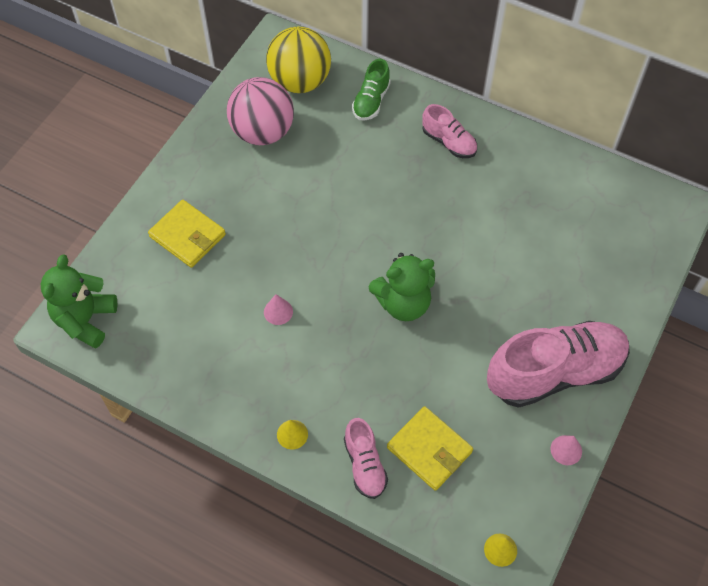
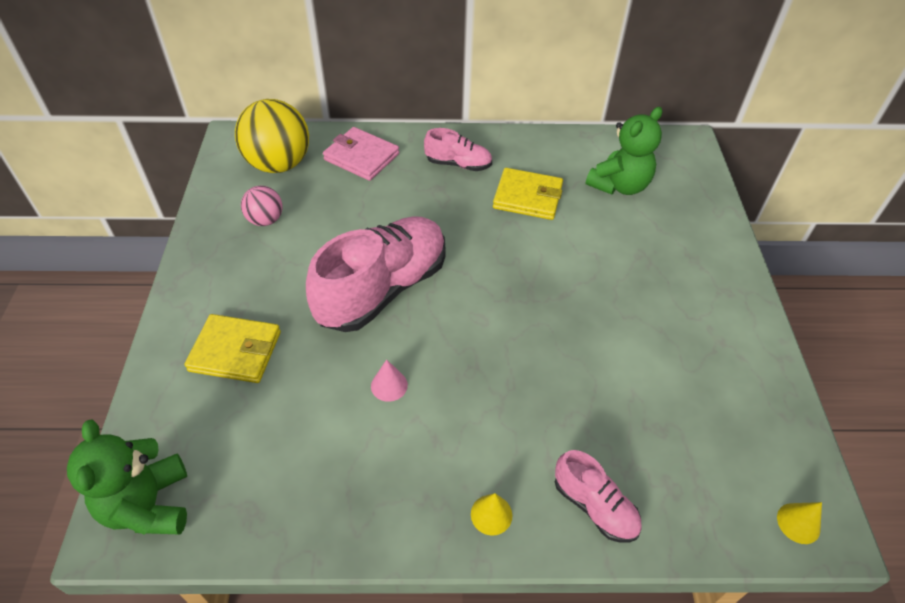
camera: 30 degrees left, 10 degrees down
(263, 132) = (265, 220): pink ball -> pink ball, size x0.53
(371, 101) = (361, 157): green shoe -> pink wallet
(403, 303) = (515, 318): green teddy bear -> green teddy bear (619, 185)
(429, 450) = (648, 453): yellow wallet -> yellow wallet (527, 197)
(555, 372) = (703, 318): pink shoe -> pink shoe (383, 289)
(566, 450) = (772, 385): pink cone -> none

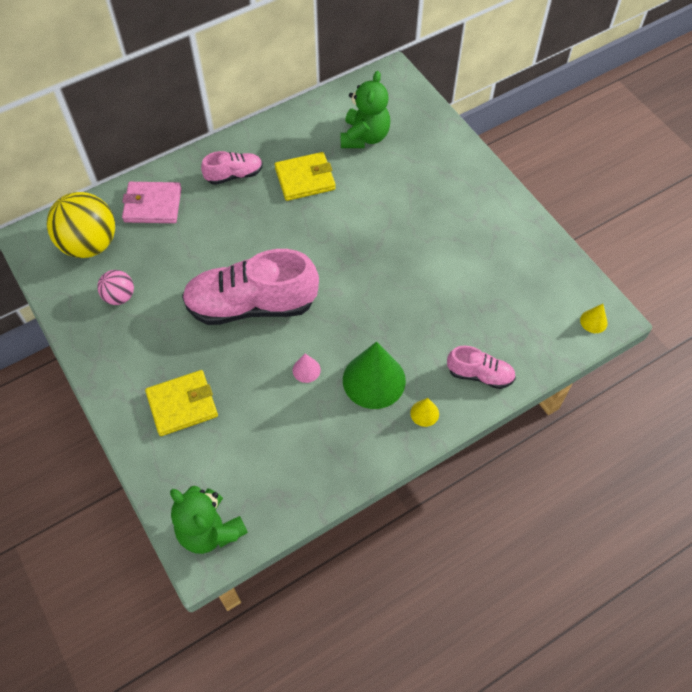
camera: 30 degrees left, 10 degrees up
(383, 289) = (251, 305): pink shoe -> pink shoe turned 105 degrees counterclockwise
(457, 439) = (374, 380): none -> green cone

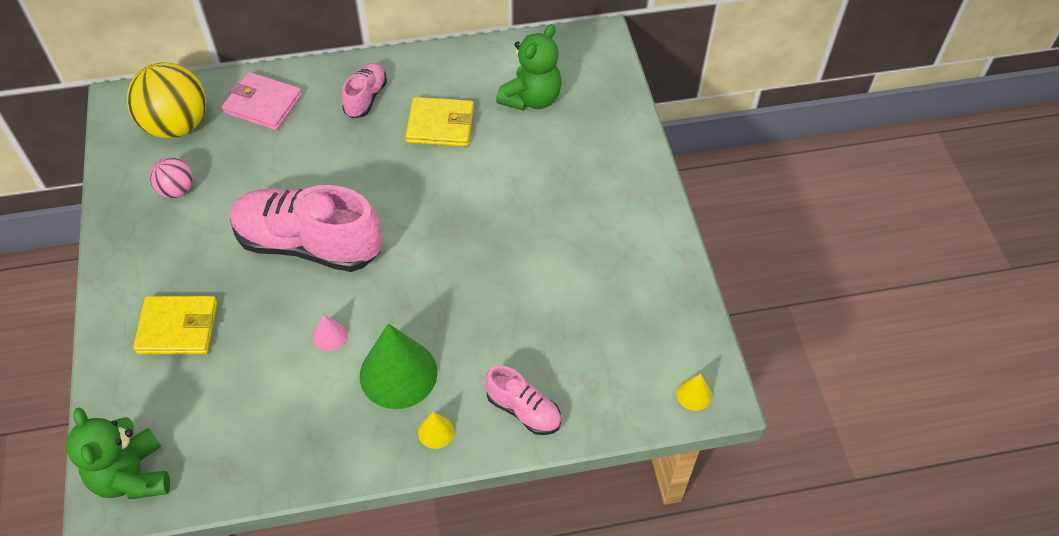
camera: 20 degrees right, 5 degrees down
(234, 175) = (365, 98): pink shoe -> pink shoe turned 75 degrees counterclockwise

